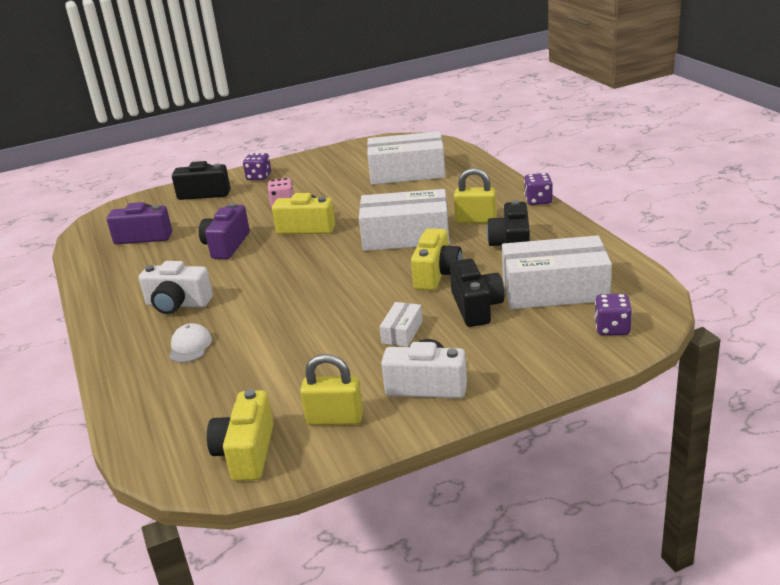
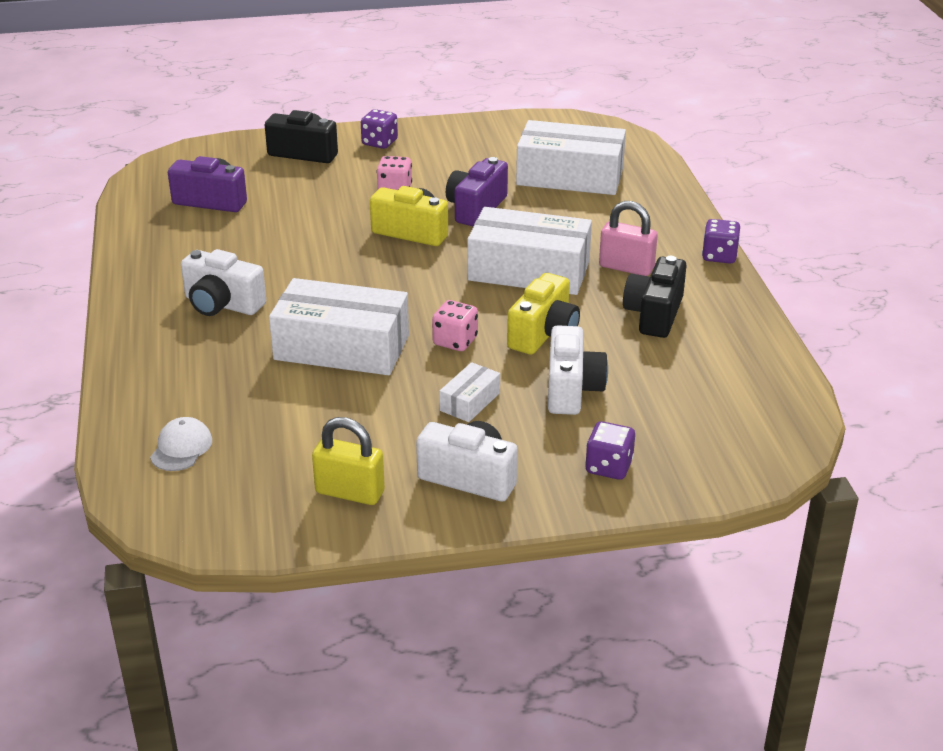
camera: 10 degrees right, 5 degrees up
(190, 346) = (219, 363): white cap -> white cap (181, 448)
(226, 245) = (305, 235): purple camera -> purple camera (476, 208)
(246, 453) = (238, 509): yellow camera -> none
(371, 293) = (455, 341): none -> pink dice
(476, 220) = (626, 267): yellow padlock -> pink padlock
(476, 307) = (572, 389): black camera -> white camera
(555, 290) = (678, 388): white box -> white box (341, 347)
(612, 328) = (722, 455): purple dice -> purple dice (609, 467)

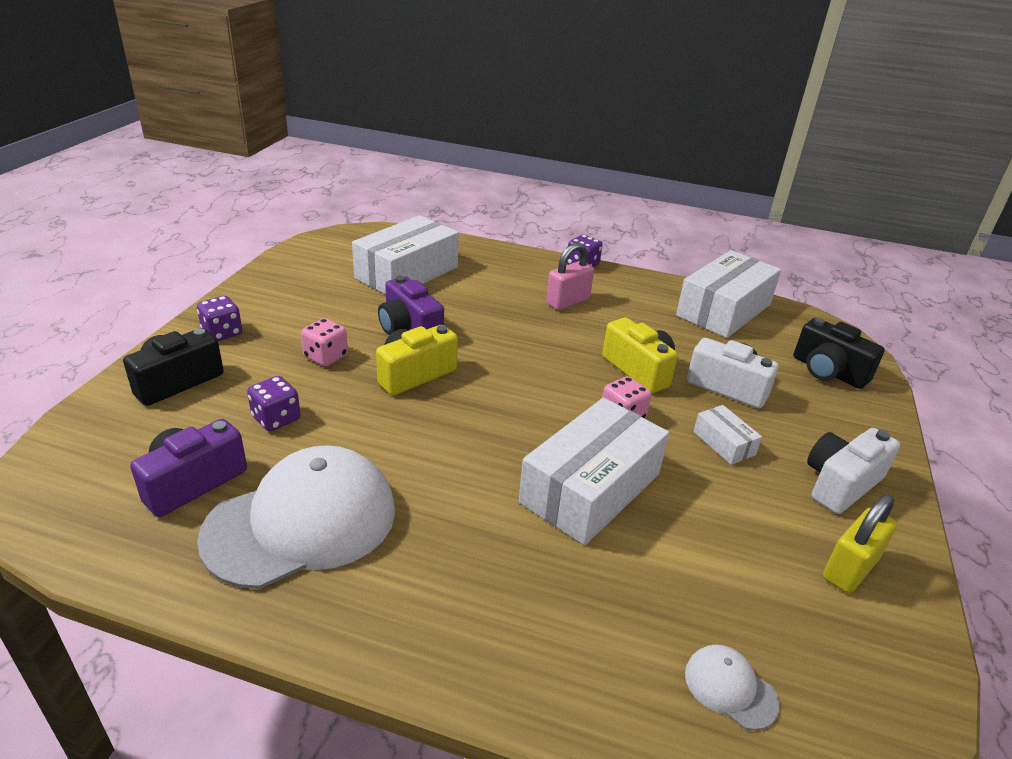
camera: 65 degrees left, 0 degrees up
(207, 249) = (301, 522): none -> white cap
(222, 304) = (439, 550): white camera -> none
(529, 271) = (536, 342): white box -> white box (723, 310)
(609, 467) = (841, 409): purple dice -> purple dice (276, 419)
(654, 314) = (642, 316): black camera -> black camera (828, 371)

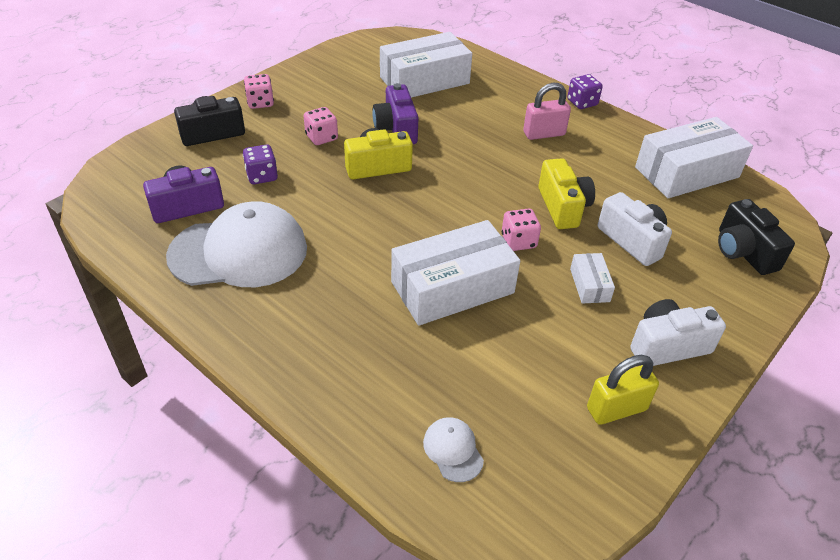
camera: 25 degrees right, 10 degrees up
(222, 333) = (260, 102): purple dice -> pink dice

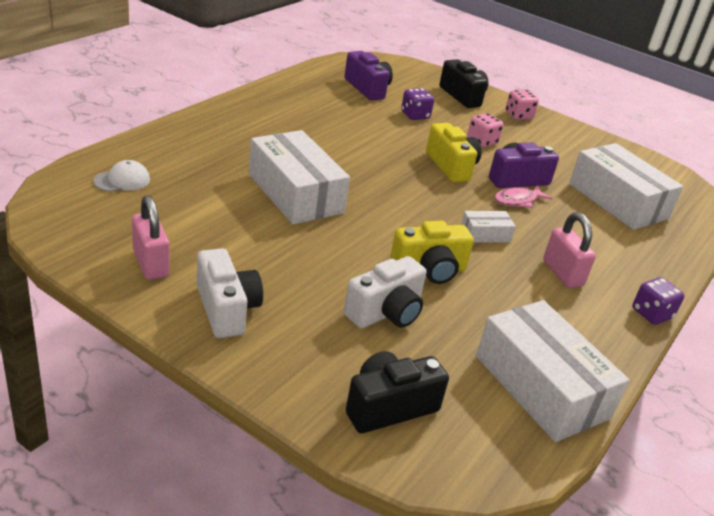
camera: 80 degrees right, 10 degrees down
(239, 252) = (321, 106): white cap -> none
(435, 136) = (518, 201): none -> pink fish
(518, 241) = (365, 235): pink dice -> none
(589, 285) = (309, 271): white box -> white box (485, 234)
(616, 409) = (151, 263): yellow padlock -> pink padlock

